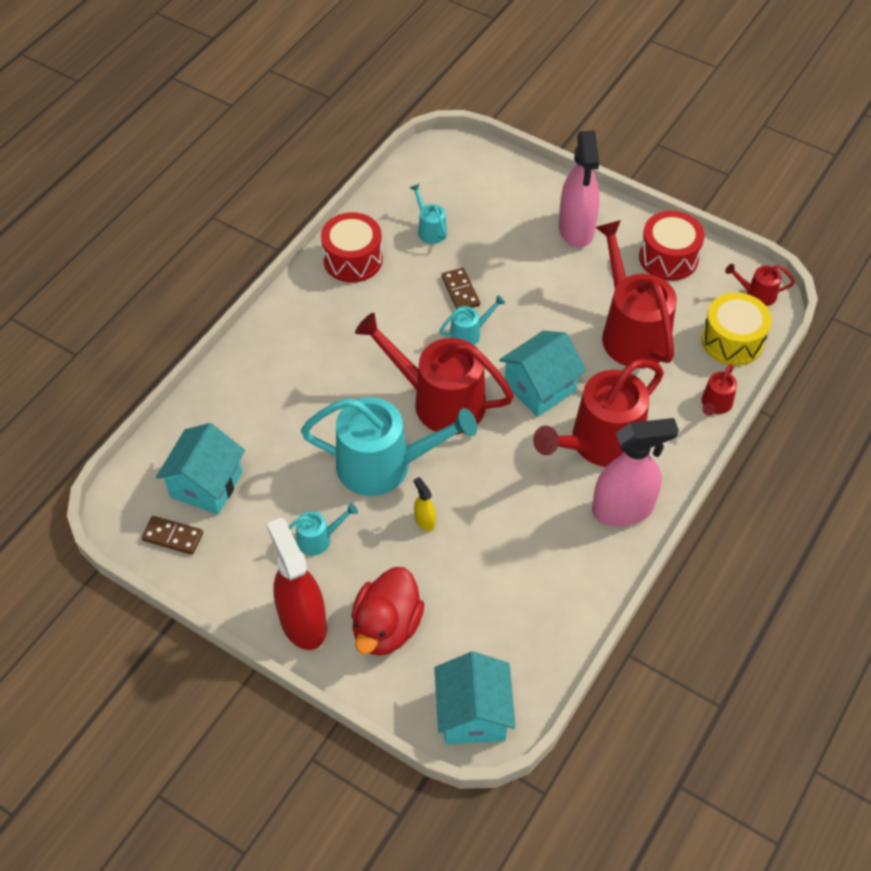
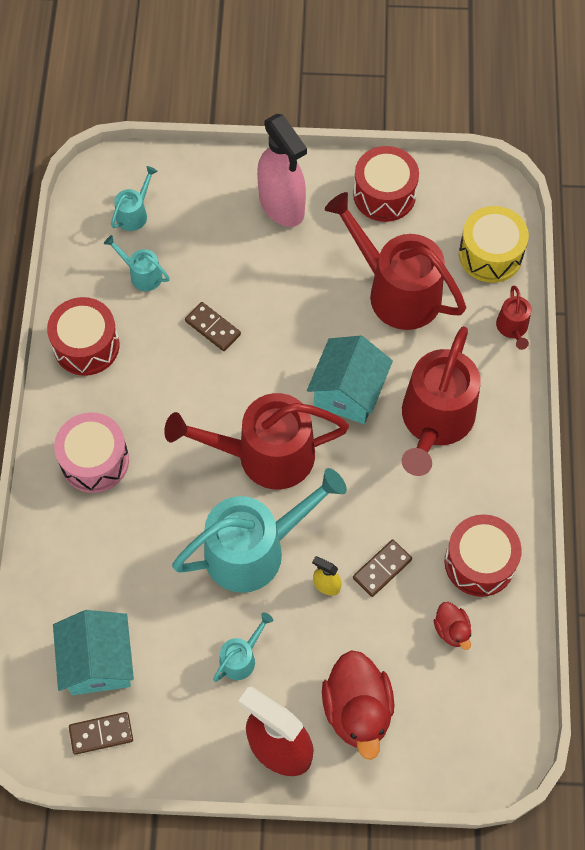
camera: 30 degrees left, 10 degrees up
(303, 342) = (95, 460): none -> pink drum
(469, 333) = (249, 369): turquoise watering can -> turquoise watering can (134, 214)
(473, 714) = (483, 748): turquoise house -> none
(479, 531) = (382, 569): none -> brown domino
(507, 608) = (452, 630): none -> red duck
(566, 568) = (479, 562): none -> red drum
(623, 509) = (494, 477): pink spray bottle -> none
(756, 294) = (484, 194): red watering can -> none

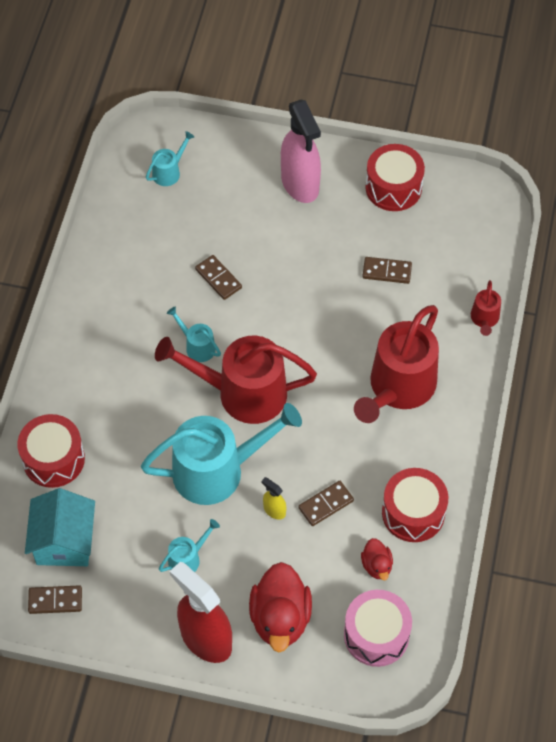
camera: 10 degrees right, 5 degrees down
(86, 345) = (105, 277): red drum -> red drum (53, 459)
(95, 460) = (94, 374): pink drum -> pink drum (376, 635)
(142, 275) = (165, 224): turquoise watering can -> turquoise watering can (197, 346)
(348, 392) = (326, 351): turquoise house -> none
(396, 291) = (387, 271): red watering can -> brown domino
(490, 254) = (478, 253): yellow drum -> none

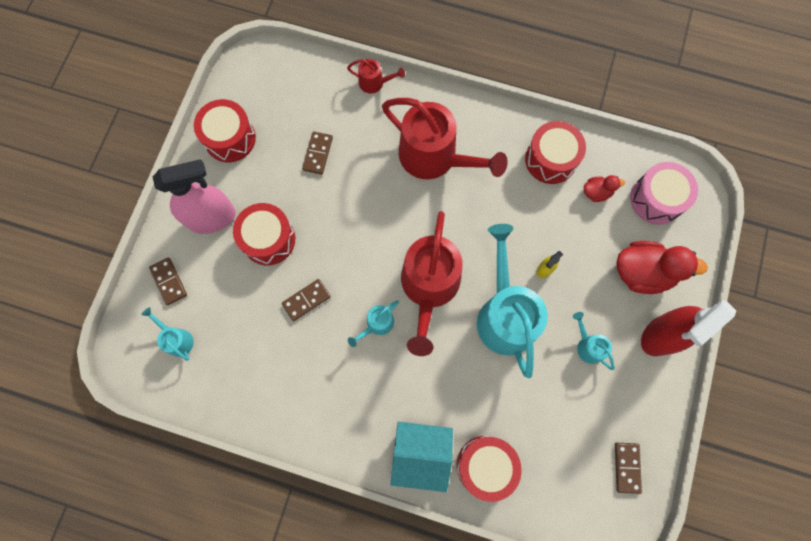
camera: 85 degrees left, 15 degrees up
(64, 541) = (569, 457): turquoise house -> turquoise house (421, 454)
(282, 237) = (268, 239): none -> red drum
(326, 504) = (541, 227): brown domino -> brown domino (169, 281)

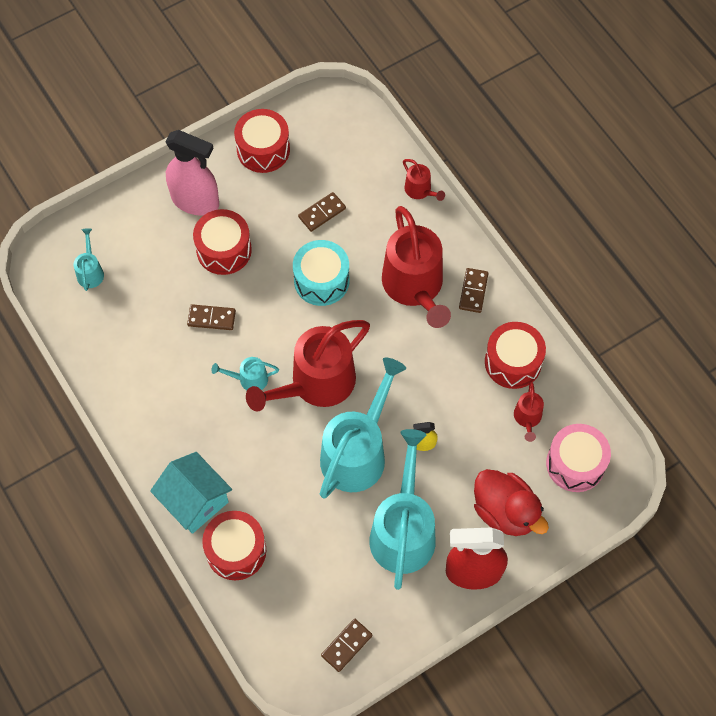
camera: 40 degrees right, 10 degrees down
(169, 281) = (122, 224): brown domino -> brown domino (473, 291)
(363, 205) = (321, 280): none -> turquoise drum
(588, 346) = (403, 530): turquoise watering can -> turquoise watering can, size x2.25
(596, 192) = (527, 418): red duck -> red watering can

